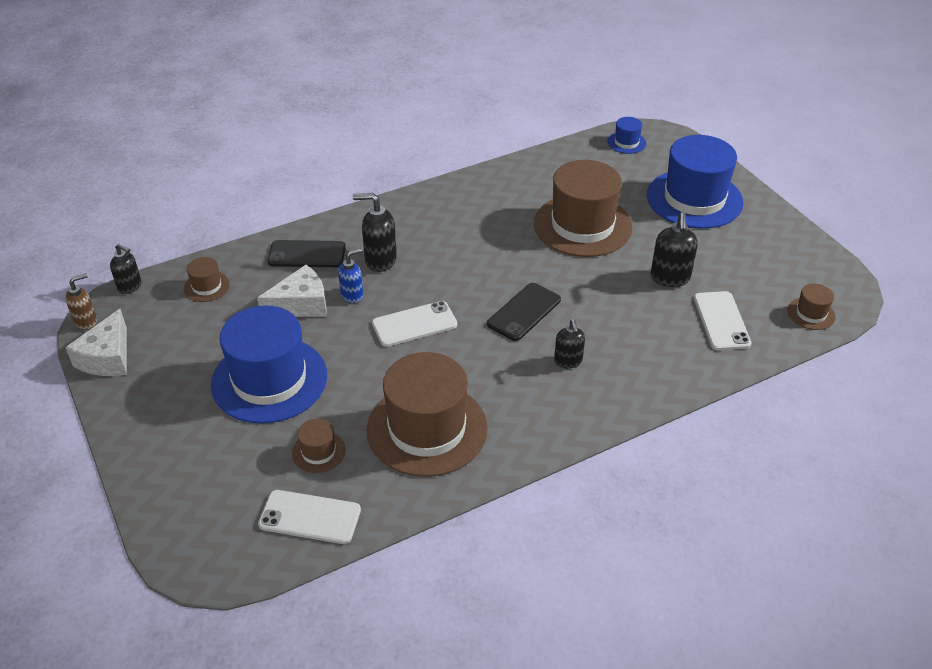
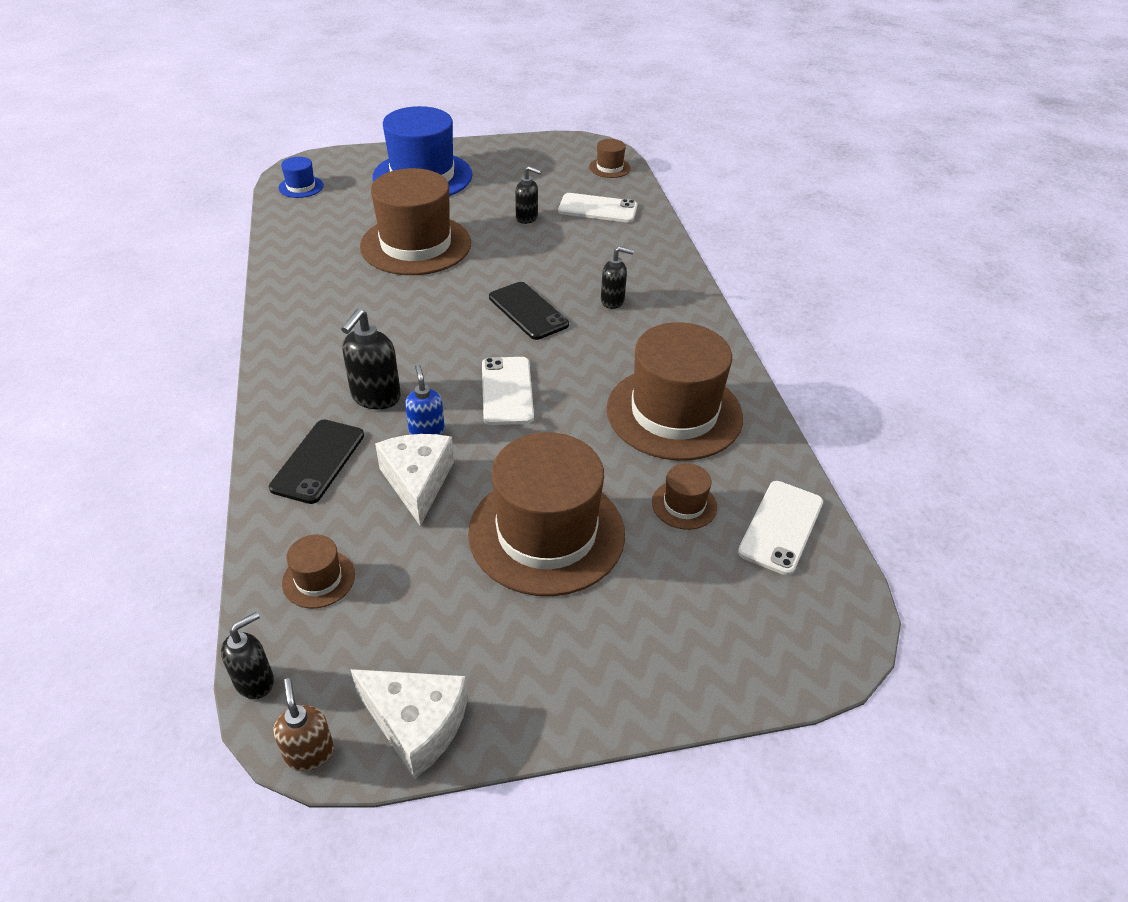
camera: 75 degrees left, 0 degrees up
(269, 380) = (546, 533): blue hat -> brown hat
(670, 278) = (527, 218): black soap dispenser -> black soap dispenser, size x0.66

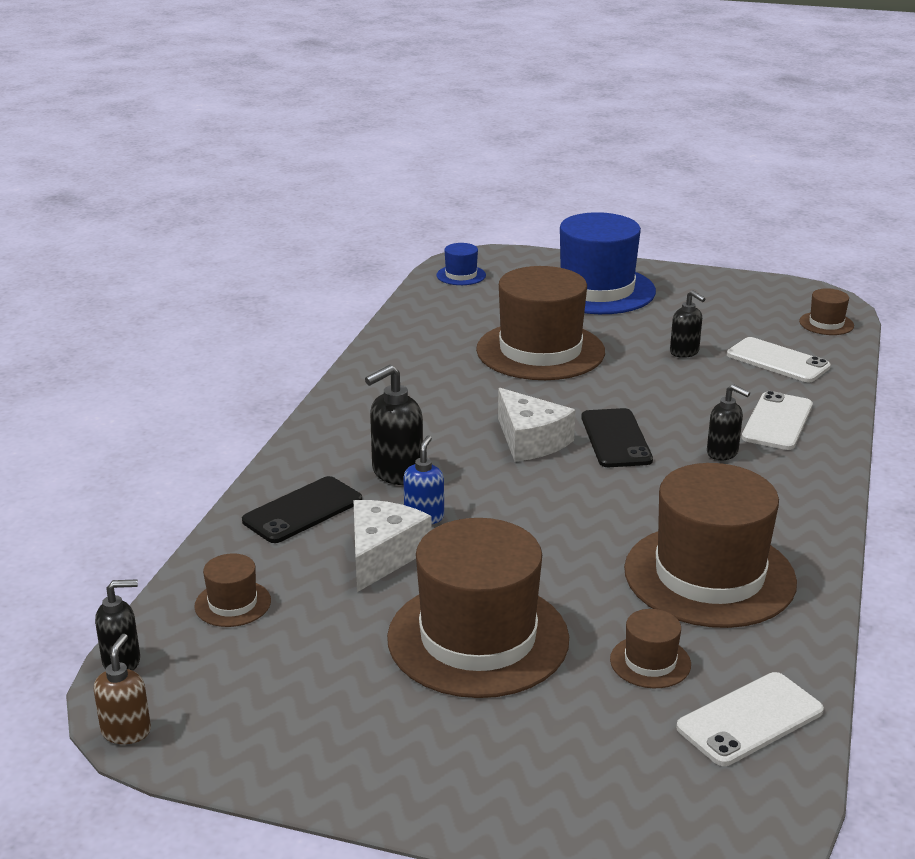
camera: 30 degrees right, 15 degrees down
(416, 724) = (232, 746): white cheese -> white cheese (530, 441)
(507, 391) = (535, 504): white phone -> white phone (777, 421)

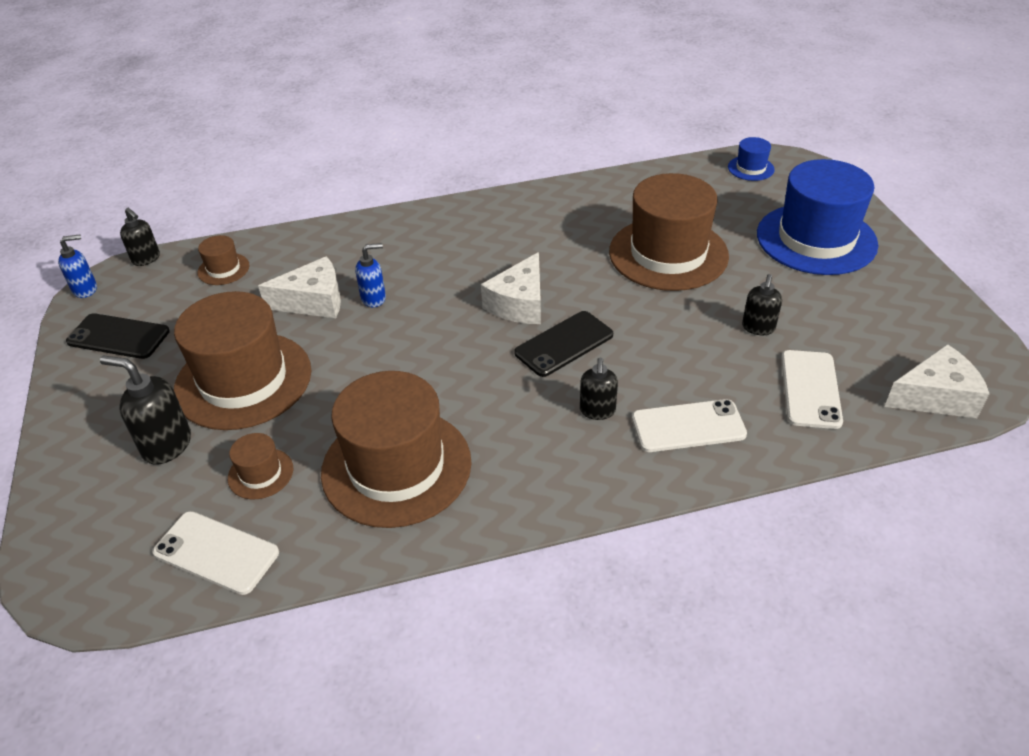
camera: 60 degrees right, 15 degrees up
(126, 731) = (85, 289): brown soap dispenser -> blue soap dispenser
(303, 510) = (343, 248): black phone -> black phone (118, 337)
(396, 473) = (420, 264): black soap dispenser -> black soap dispenser (166, 445)
(826, 323) = (935, 396): brown hat -> white cheese

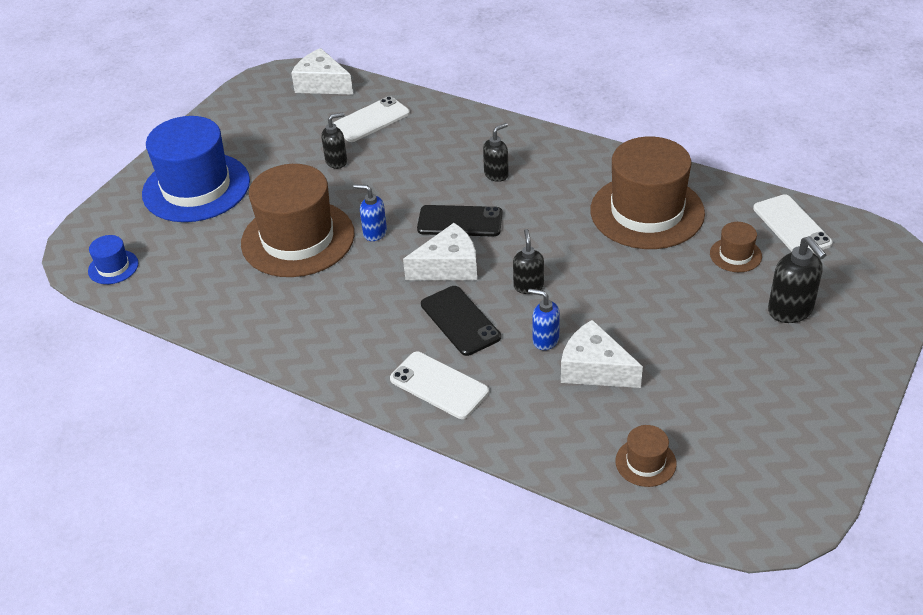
camera: 135 degrees left, 0 degrees up
(85, 289) = (797, 528): blue soap dispenser -> blue soap dispenser (374, 233)
(118, 337) = (787, 440): black phone -> black phone (460, 321)
(146, 259) = (714, 533): black soap dispenser -> black soap dispenser (528, 286)
(243, 380) = (703, 329): brown hat -> none
(688, 426) = (461, 140): white phone -> white phone (439, 385)

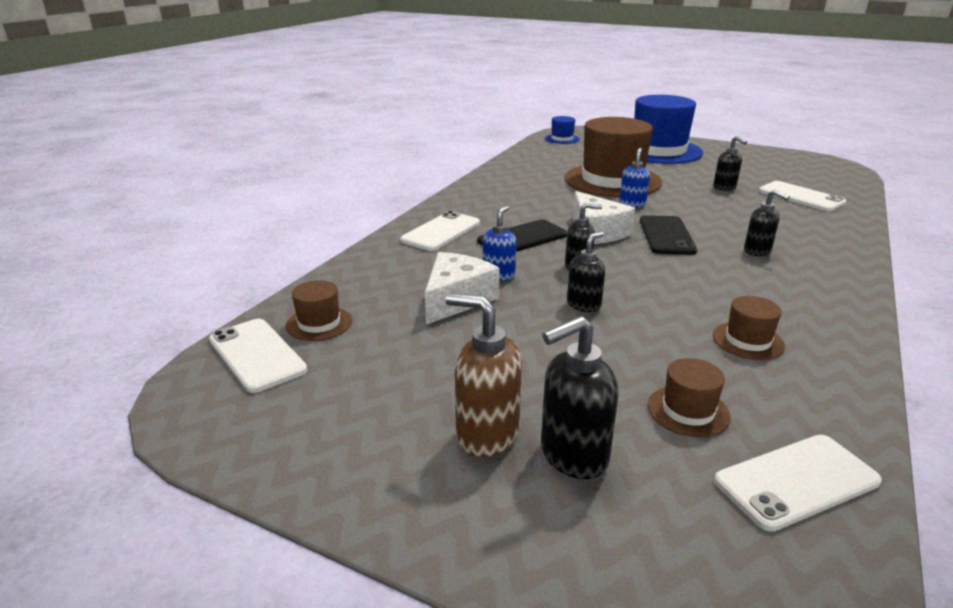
camera: 85 degrees right, 15 degrees down
(322, 84) = (838, 178): white cheese -> none
(599, 289) = (584, 305): none -> black soap dispenser
(647, 212) = (748, 341): brown hat -> brown hat, size x0.43
(703, 497) = (256, 355): none -> white phone
(779, 350) = (486, 434): none -> brown soap dispenser

